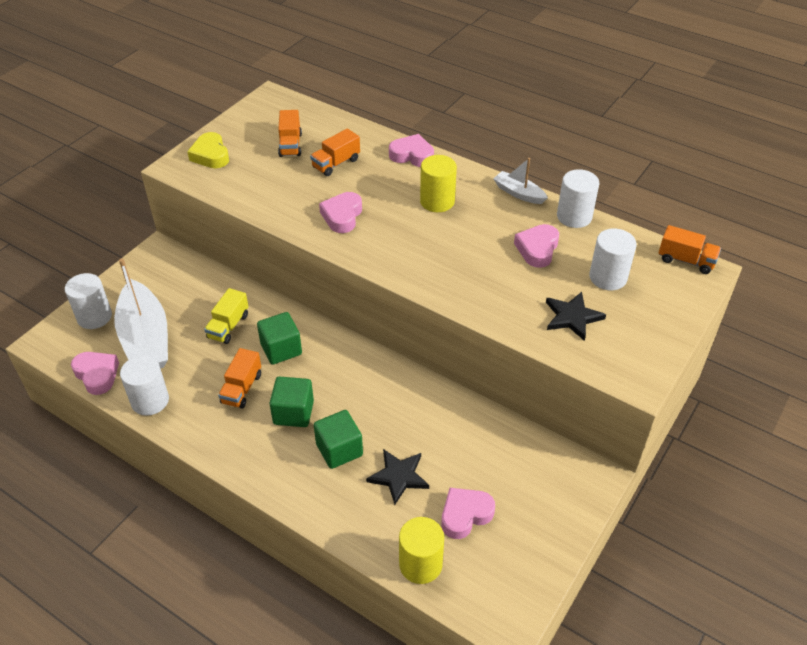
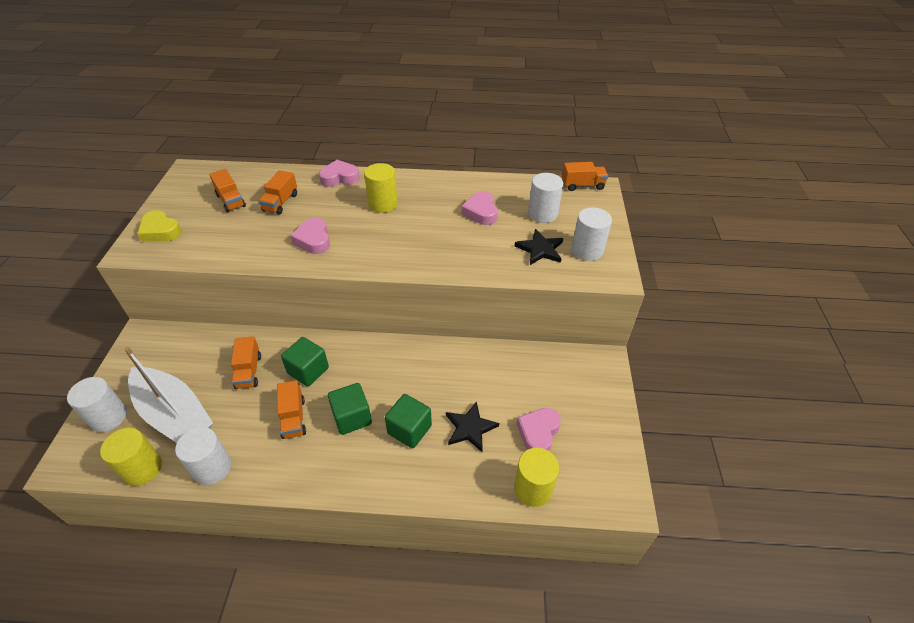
camera: 30 degrees left, 0 degrees up
(97, 375) = (142, 469): pink heart -> yellow cylinder
(228, 326) = (248, 371): yellow truck -> orange truck
(518, 193) = (439, 179): white boat -> none
(574, 216) = (489, 182): white cylinder -> white cylinder (587, 250)

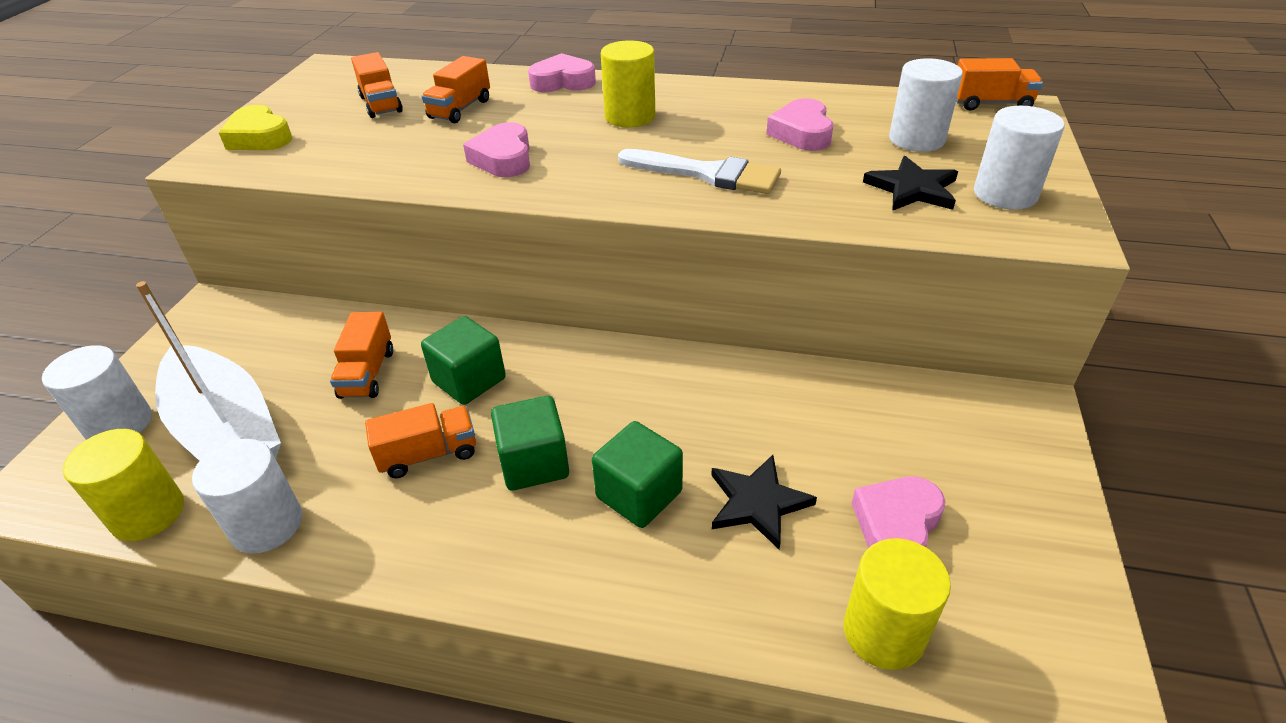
camera: 10 degrees right, 5 degrees down
(293, 418) = (428, 454): orange truck -> orange truck turned 105 degrees counterclockwise
(430, 245) = (707, 174): none -> white brush

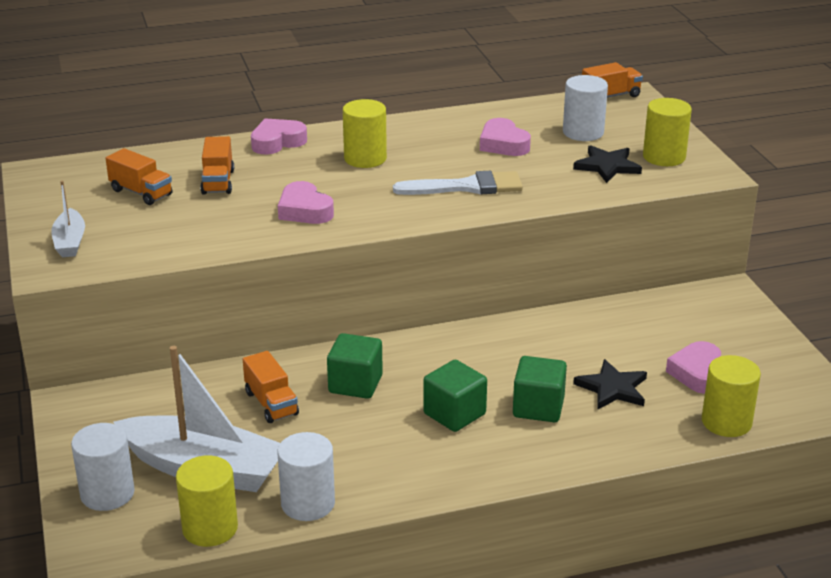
camera: 30 degrees left, 10 degrees down
(259, 137) = (70, 242): yellow heart -> white boat
(428, 454) = (376, 432): orange truck -> none
(1005, 194) = (664, 157): white cylinder -> yellow cylinder

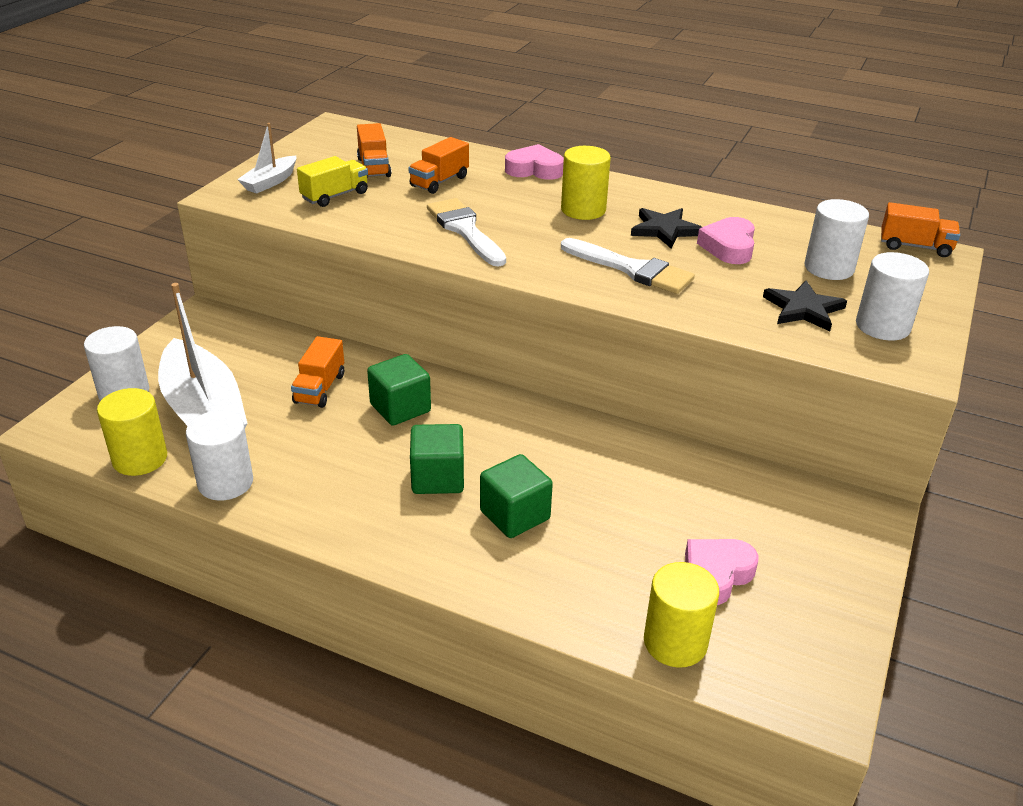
camera: 40 degrees right, 5 degrees up
(150, 229) = (335, 196): none -> yellow truck
(304, 210) = (465, 230): pink heart -> white brush
(612, 388) = (608, 538): black star -> black star (665, 230)
(664, 157) = (882, 326): yellow cylinder -> white cylinder

